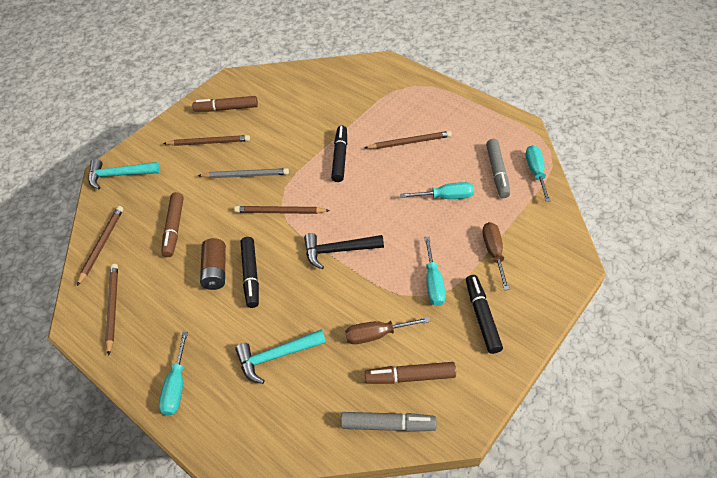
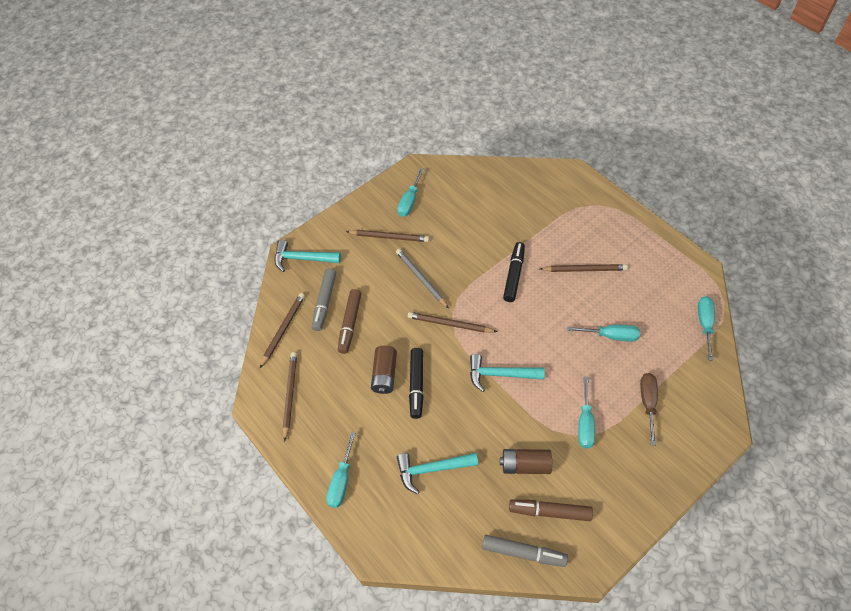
camera: 10 degrees right, 5 degrees up
(227, 108) = (409, 201): brown marker -> turquoise screwdriver
(245, 175) = (421, 279): grey pencil -> grey pencil turned 135 degrees counterclockwise
(338, 250) = (500, 374): black hammer -> turquoise hammer
(377, 334) = (525, 465): brown screwdriver -> brown battery
(482, 317) = (625, 466): black marker -> none
(497, 172) = (666, 317): grey marker -> grey marker (325, 302)

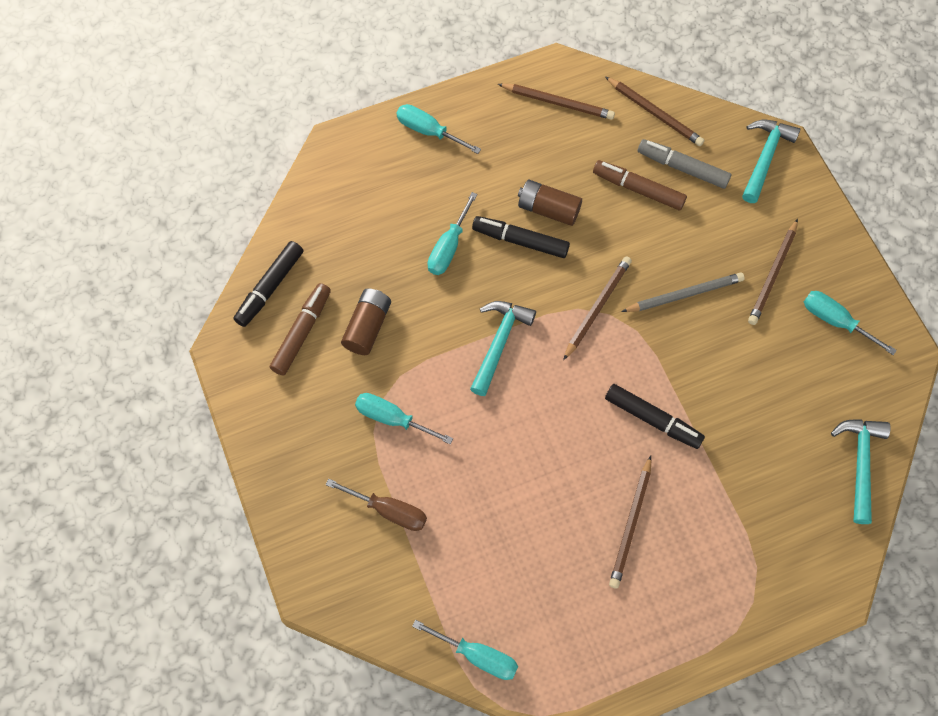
camera: 105 degrees right, 10 degrees up
(432, 469) = (404, 225): turquoise hammer -> turquoise hammer (860, 464)
(523, 552) = (270, 287): grey marker -> black marker
(611, 336) = (506, 510): turquoise screwdriver -> turquoise screwdriver (448, 247)

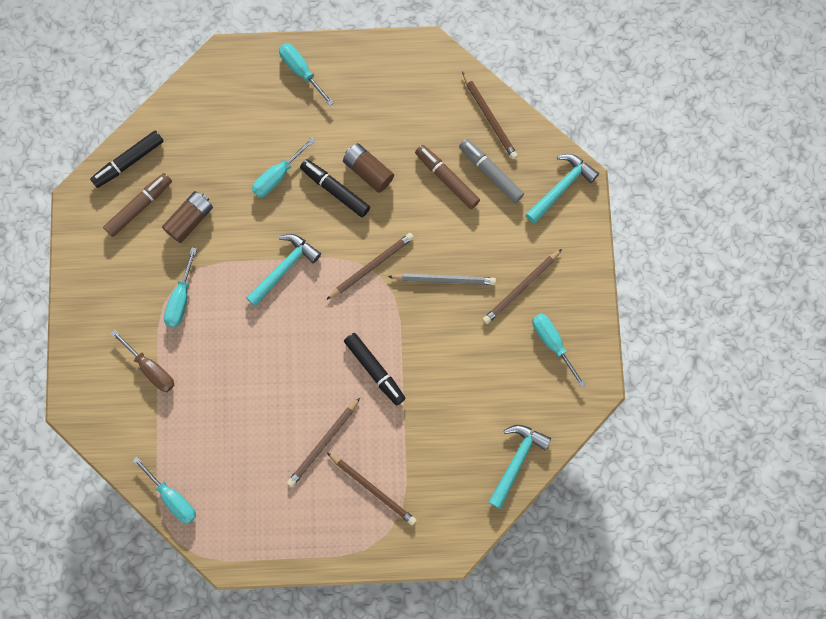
camera: 20 degrees right, 10 degrees up
(392, 418) = (181, 299): turquoise screwdriver -> turquoise screwdriver turned 120 degrees counterclockwise
(558, 102) = (415, 81): brown pencil -> brown pencil (373, 489)

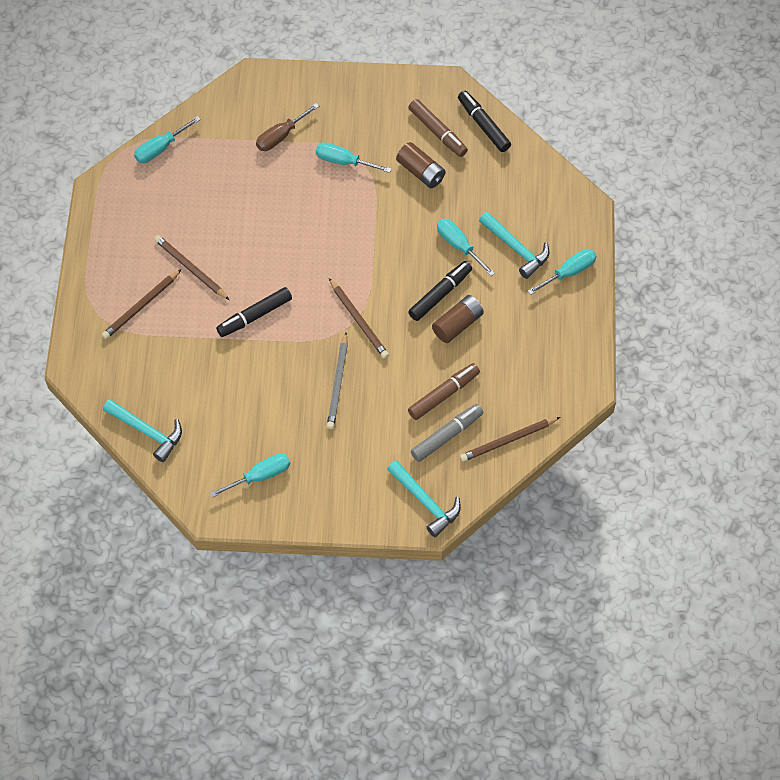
camera: 95 degrees right, 15 degrees down
(284, 268) = (364, 246): turquoise hammer -> turquoise hammer (516, 249)
(521, 288) = (321, 453): brown pencil -> none

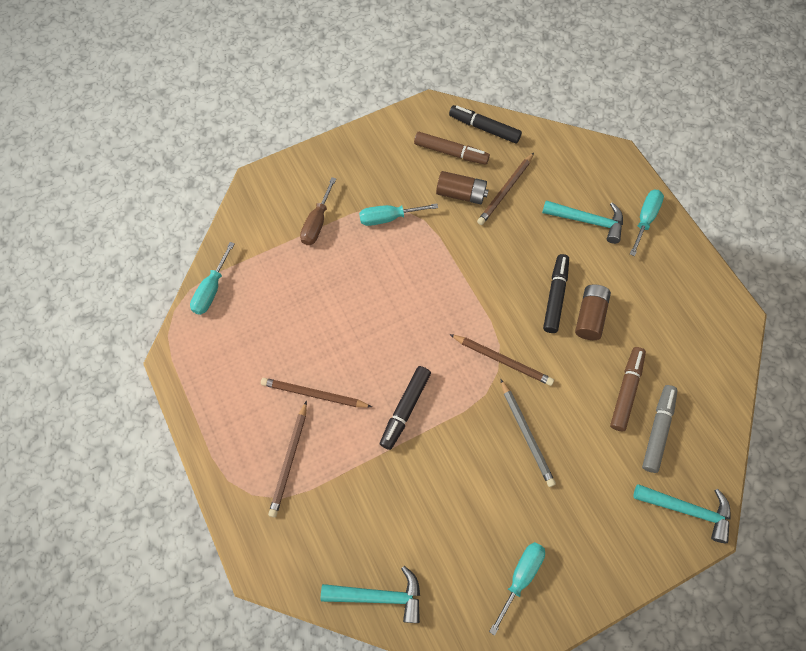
camera: 30 degrees left, 5 degrees up
(459, 245) = (539, 243): turquoise screwdriver -> none
(508, 440) = (711, 403): brown pencil -> brown pencil (505, 191)

